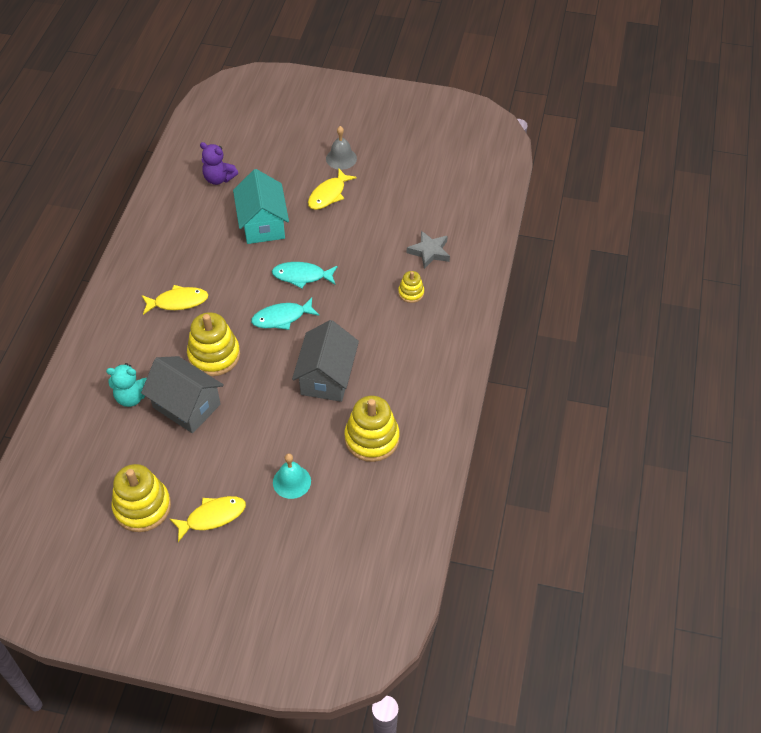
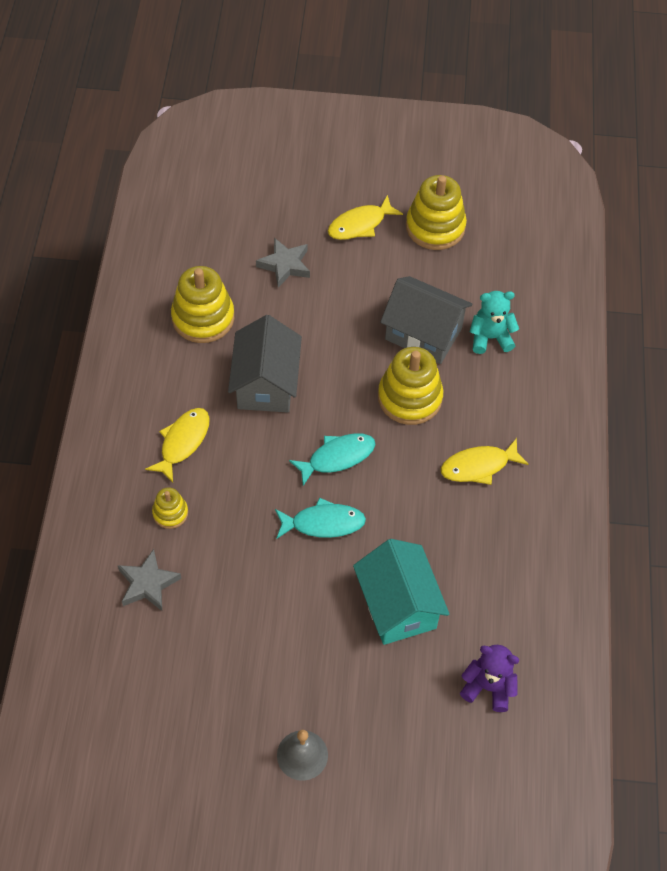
camera: 170 degrees right, 5 degrees up
(291, 481) = (285, 265): turquoise bell -> grey star
(328, 194) = (310, 674): yellow fish -> yellow fish (183, 442)

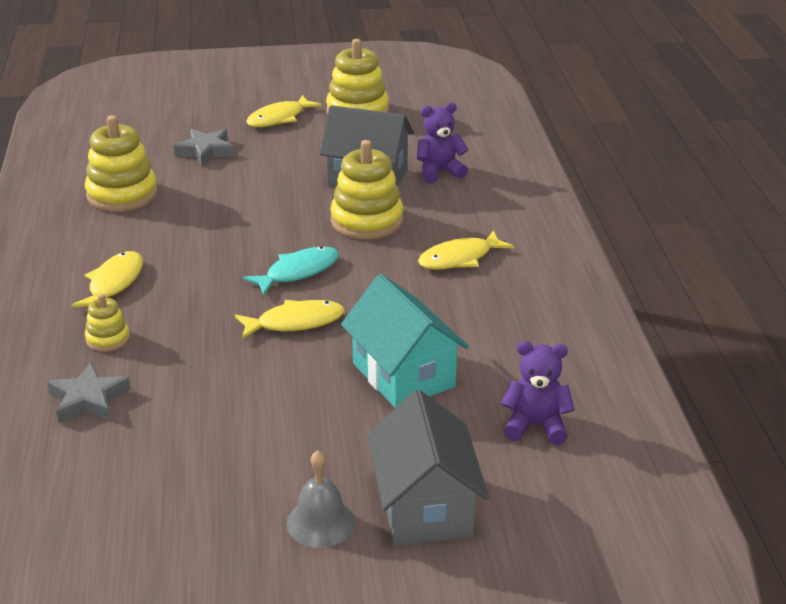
camera: 10 degrees left, 25 degrees down
(265, 384) = (203, 231): grey house -> grey house (425, 507)
(323, 523) = (295, 322): turquoise fish -> yellow fish
(490, 338) = (439, 172): turquoise teddy bear -> purple teddy bear

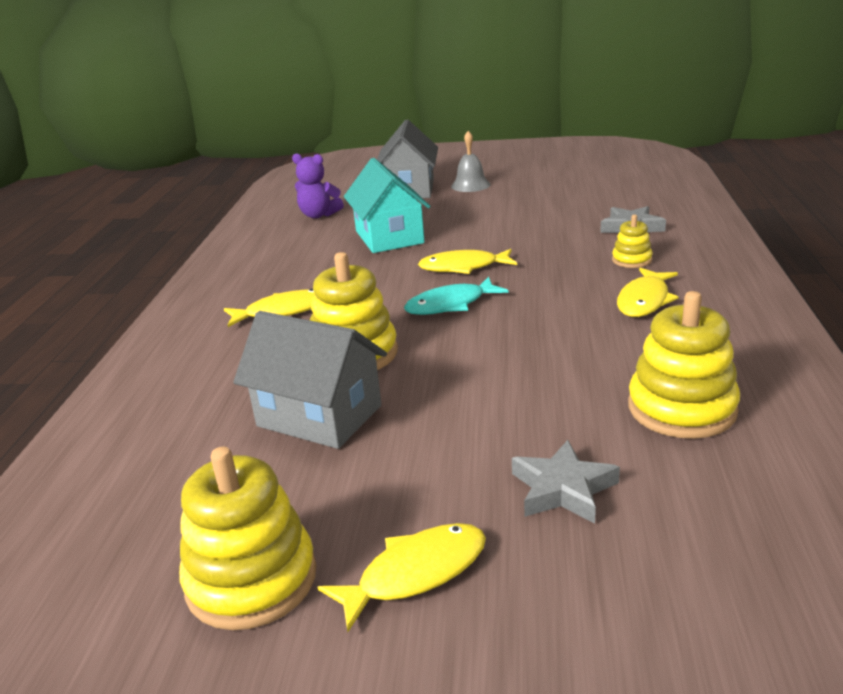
camera: 165 degrees left, 5 degrees down
(439, 172) = (215, 419): purple teddy bear -> none

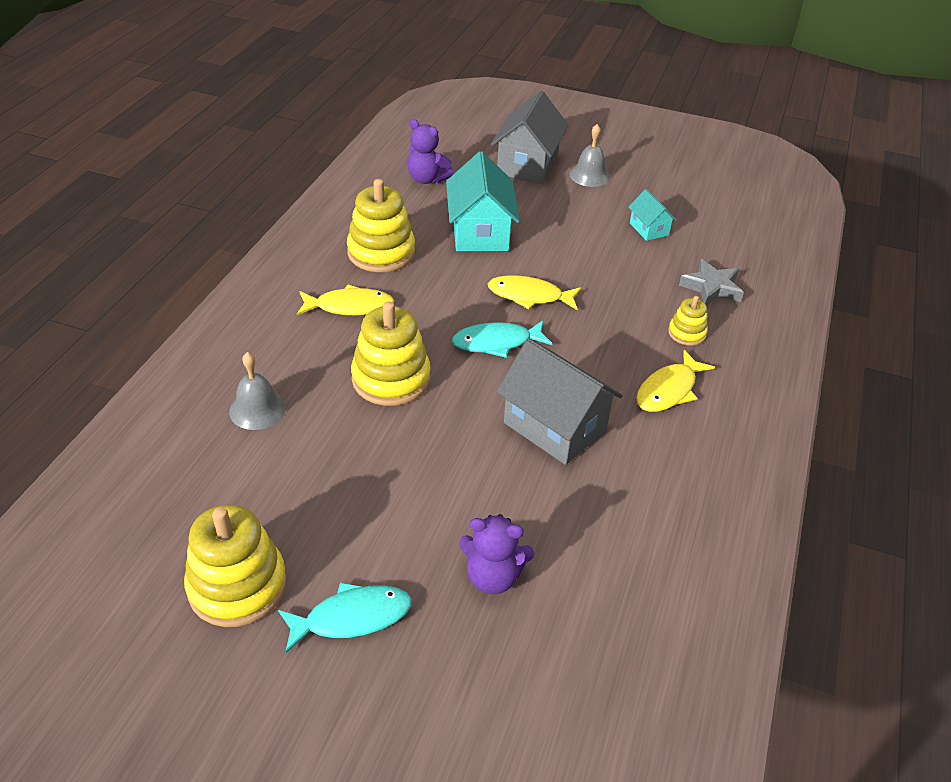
camera: 10 degrees right, 15 degrees up
(212, 411) = (257, 409): none -> grey bell
(319, 416) = (338, 441): grey house -> grey house (554, 426)
(415, 573) = (352, 617): yellow fish -> turquoise fish
(547, 205) = (649, 229): none -> turquoise house
(563, 489) = (493, 576): grey star -> purple teddy bear
(681, 408) = (628, 525): yellow stacking toy -> yellow stacking toy (381, 252)

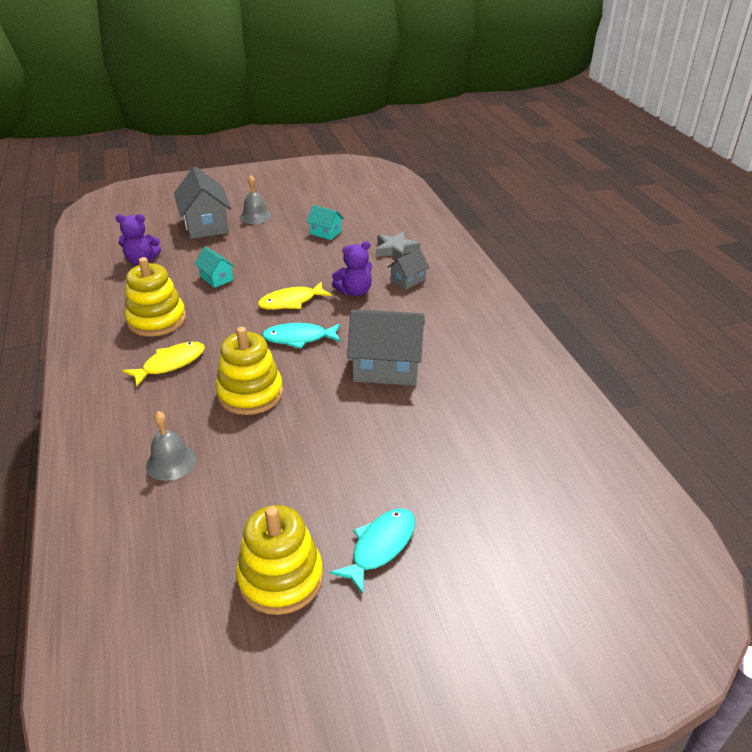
camera: 35 degrees left, 5 degrees down
(480, 232) = (216, 278): turquoise house -> turquoise house, size x0.52
(493, 576) = (439, 470): purple teddy bear -> purple teddy bear (354, 291)
(496, 343) = (299, 338): turquoise fish -> turquoise fish turned 45 degrees clockwise
(669, 390) = (430, 315): yellow fish -> none
(687, 333) = (408, 280): yellow stacking toy -> grey house

